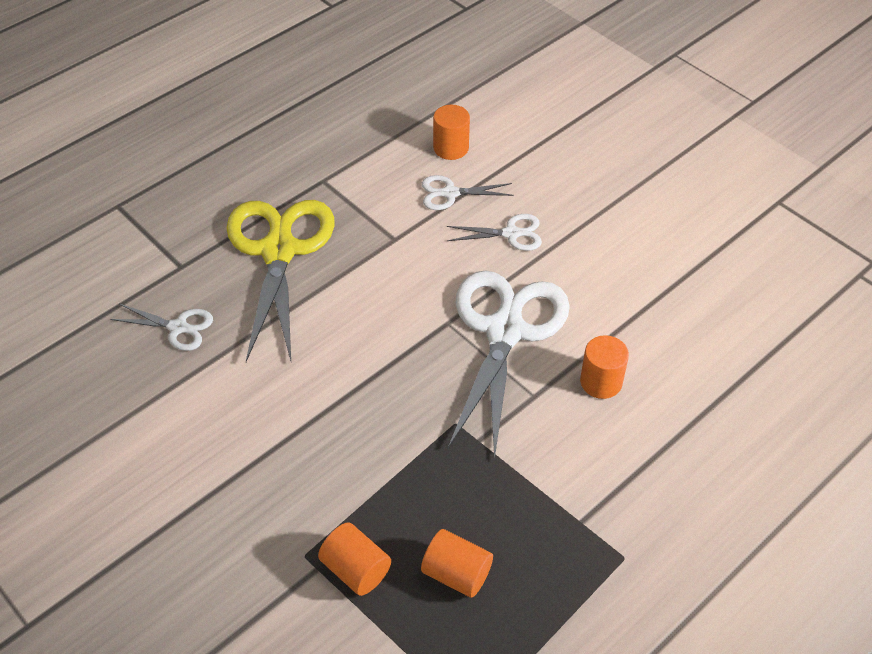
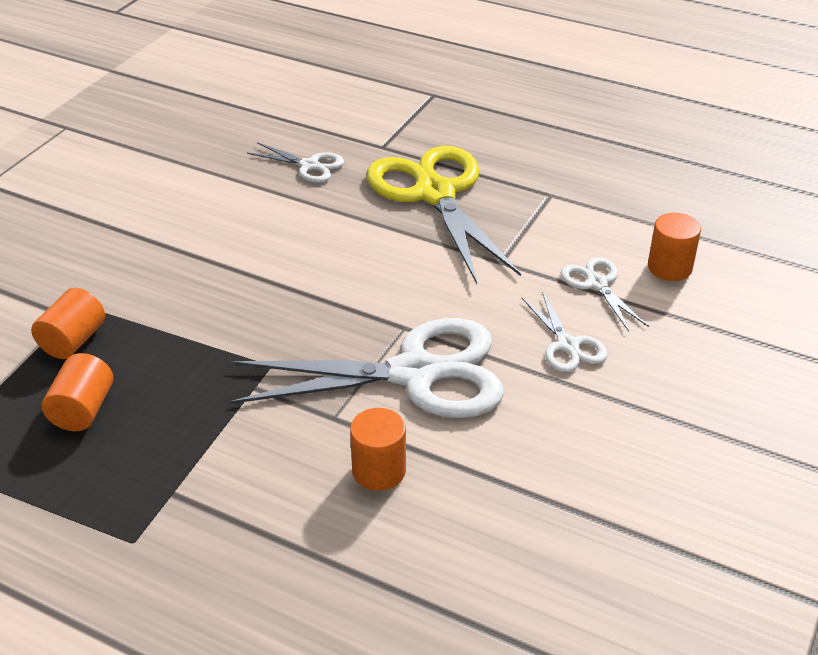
camera: 70 degrees right, 10 degrees down
(178, 327) = (309, 165): white scissors -> white scissors turned 60 degrees counterclockwise
(279, 251) = (435, 194): yellow scissors -> yellow scissors turned 90 degrees counterclockwise

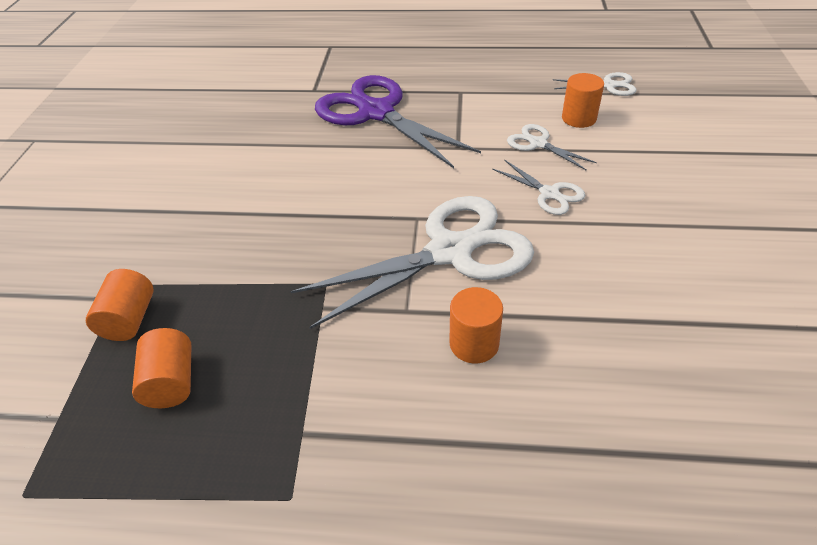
camera: 20 degrees left, 5 degrees up
(309, 165) = (264, 117): white scissors -> white scissors (608, 85)
(435, 194) = (376, 113): yellow scissors -> purple scissors

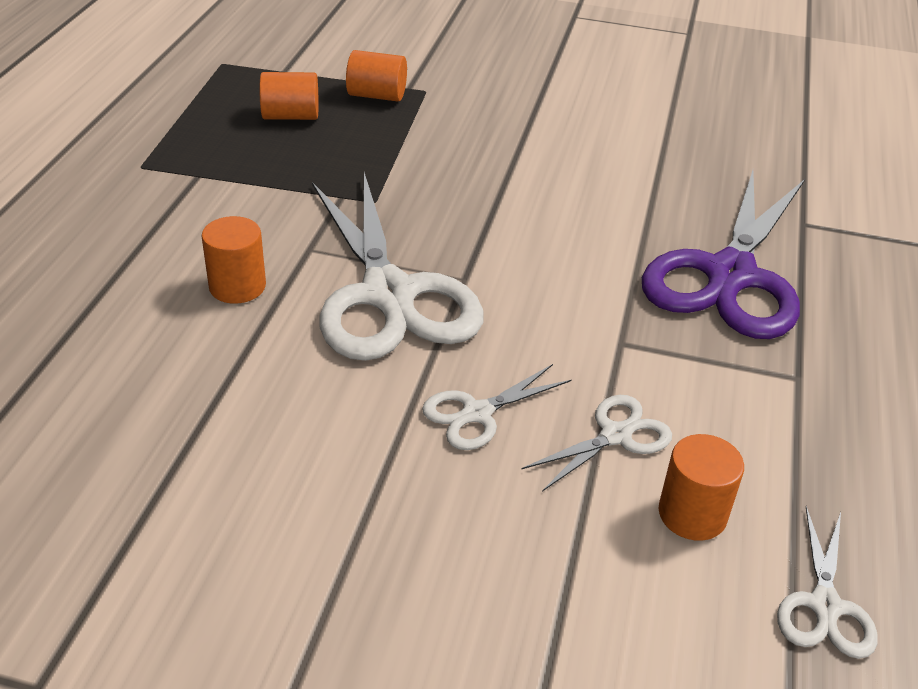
camera: 95 degrees right, 5 degrees down
(376, 113) = (730, 275): purple scissors -> purple scissors turned 150 degrees clockwise

